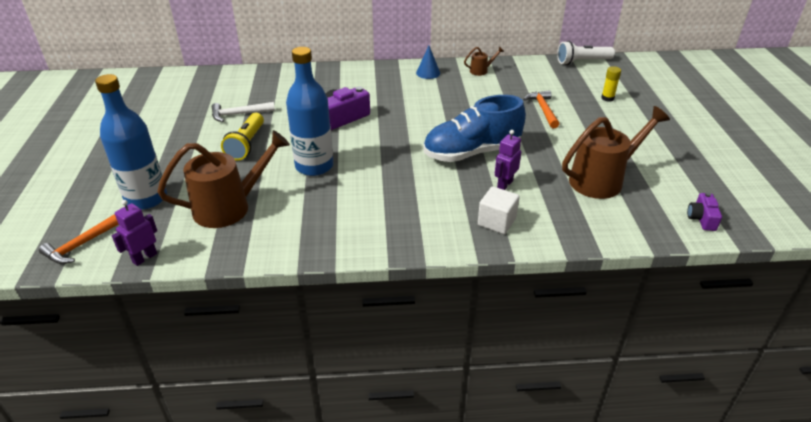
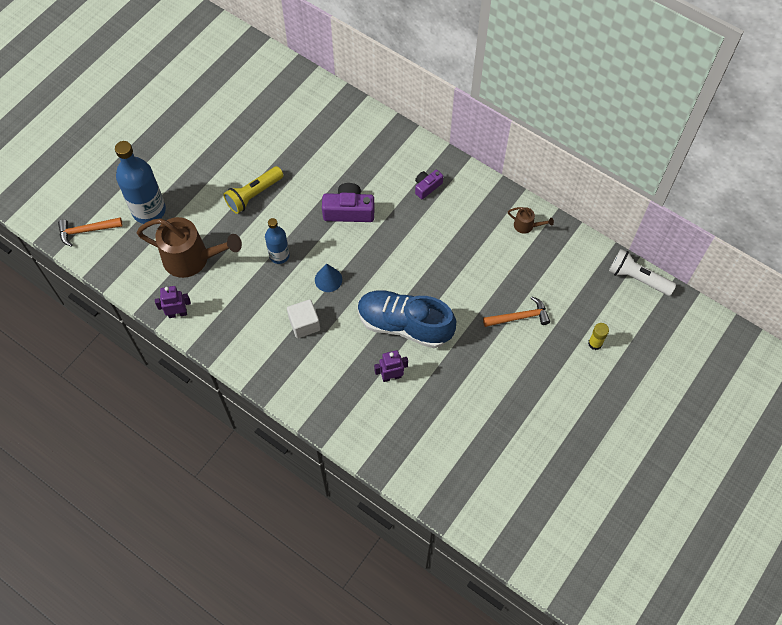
camera: 40 degrees right, 25 degrees up
(144, 258) = (112, 271): purple robot -> purple robot (177, 313)
(239, 114) = (277, 151): white hammer -> none
(314, 166) = (279, 255): blue bottle -> blue bottle, size x0.59
(428, 73) = (476, 196): blue cone -> blue cone (328, 279)
(496, 222) = (346, 406): white cube -> white cube (304, 324)
(543, 110) = (519, 317): orange hammer -> orange hammer turned 45 degrees clockwise
(602, 179) = (469, 427): brown watering can -> none
(701, 219) = (492, 518): purple camera -> purple camera (427, 187)

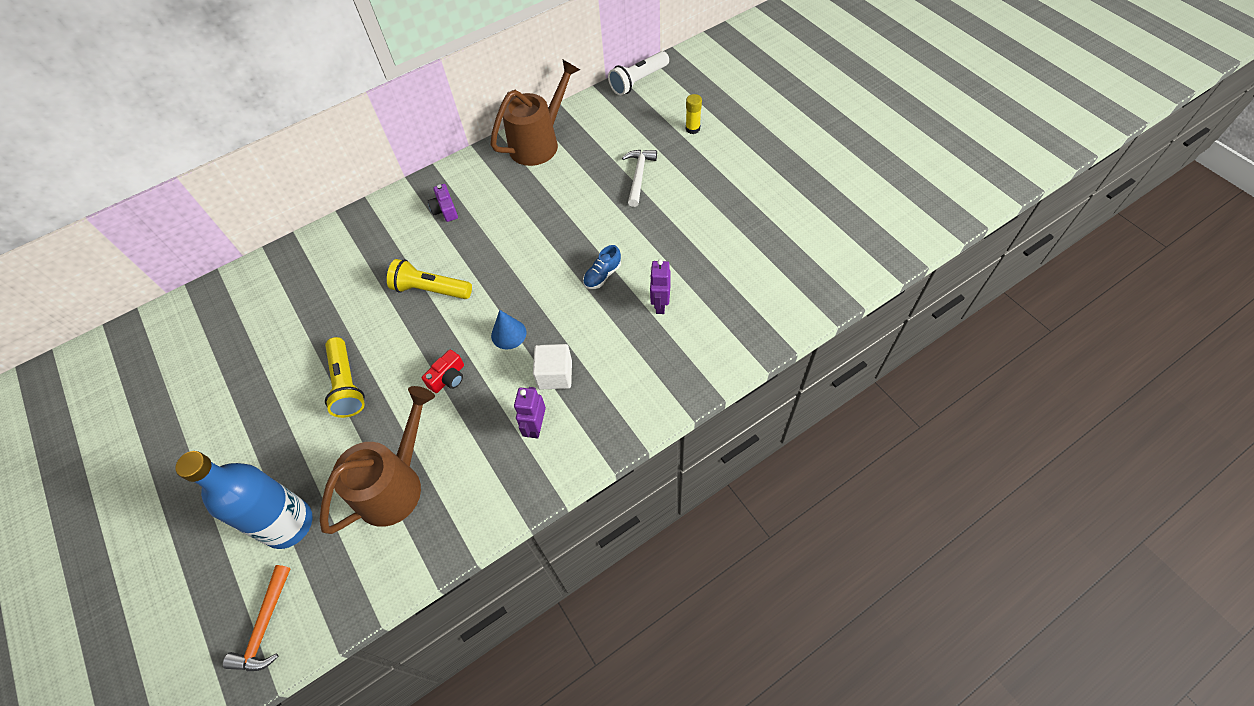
camera: 65 degrees left, 5 degrees down
(177, 313) = (467, 525): purple robot -> purple robot (536, 426)
(279, 255) = (448, 378): blue bottle -> red camera
(349, 211) = (431, 289): purple camera -> yellow flashlight
(404, 325) = (602, 275): blue shoe -> blue shoe, size x0.41
(519, 317) = (638, 176): orange hammer -> white hammer
(527, 226) = (539, 142): brown watering can -> brown watering can, size x2.27

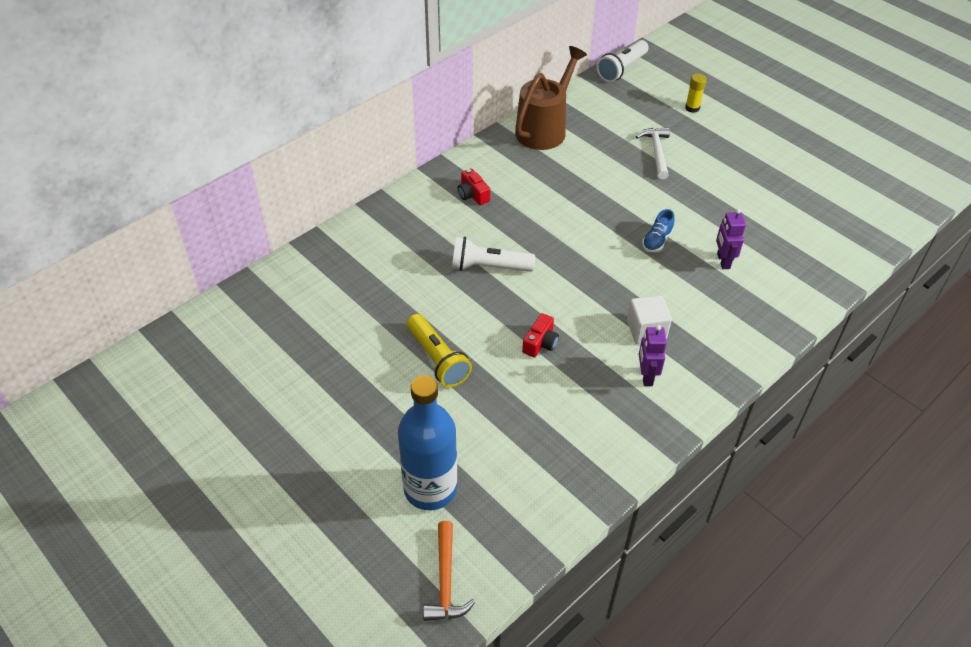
camera: 15 degrees left, 10 degrees down
(396, 483) = (527, 440): brown watering can -> none
(431, 289) = (488, 267): yellow flashlight -> white flashlight
(445, 210) = (472, 195): purple camera -> red camera
(508, 334) = (585, 299): blue cone -> none

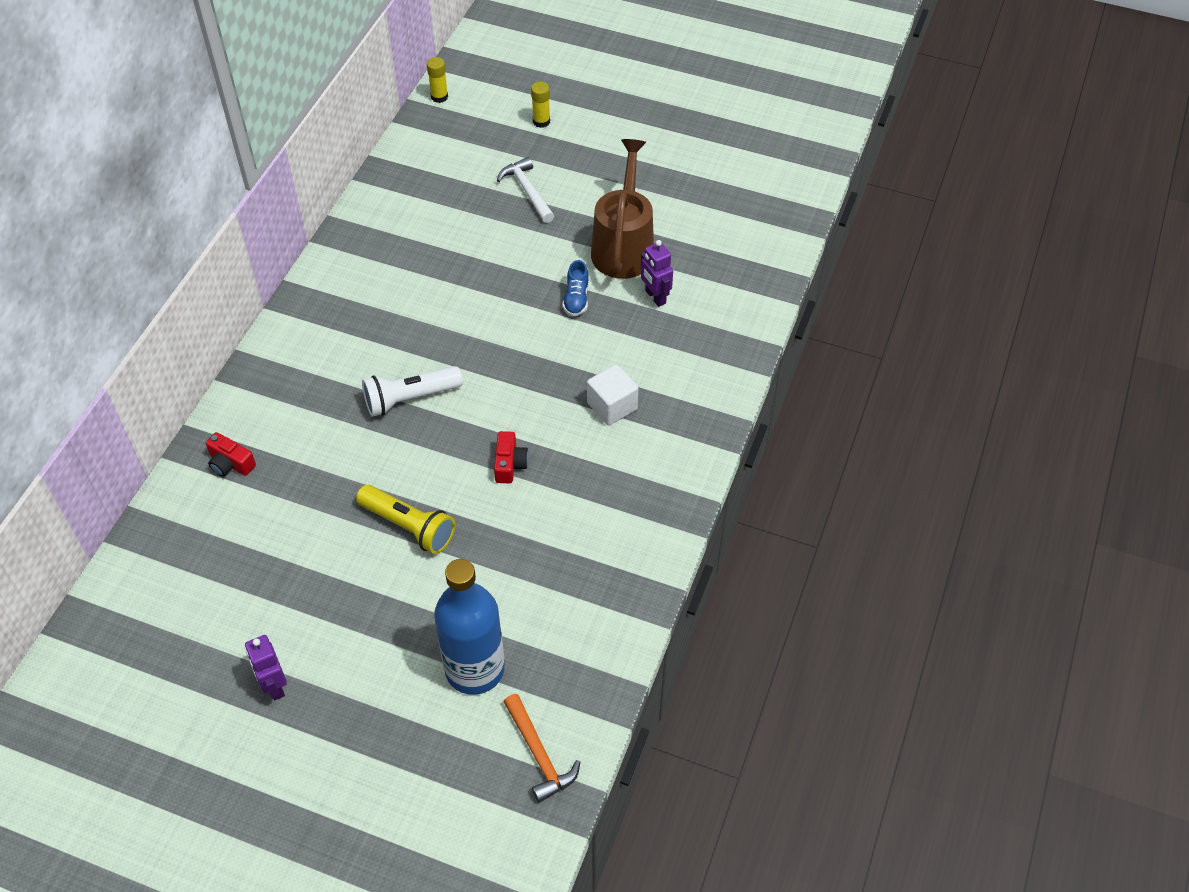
camera: 25 degrees left, 5 degrees up
(472, 195) = (347, 318): red camera -> red camera (230, 463)
(545, 128) = (388, 204): brown watering can -> brown watering can (623, 246)
(621, 69) = (439, 97): white flashlight -> yellow glue stick
(646, 376) = (635, 457): purple robot -> purple robot (274, 686)

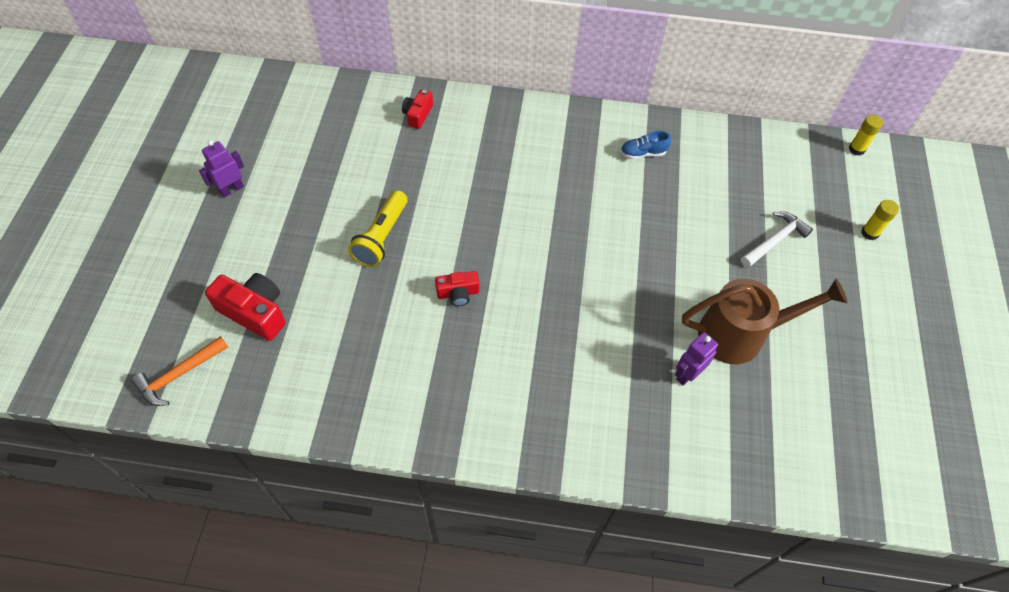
camera: 75 degrees right, 5 degrees up
(410, 398) = (508, 208): white flashlight -> none
(475, 669) = (254, 312): blue bottle -> red camera
(576, 299) = (659, 307): blue shoe -> blue shoe (643, 153)
(612, 406) = (542, 361): white cube -> none

